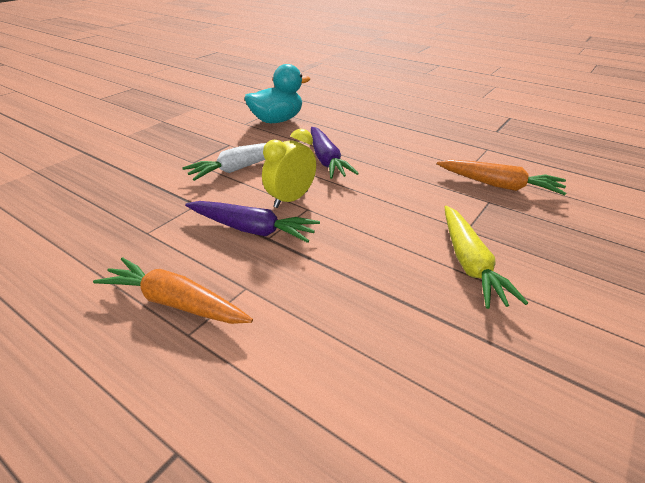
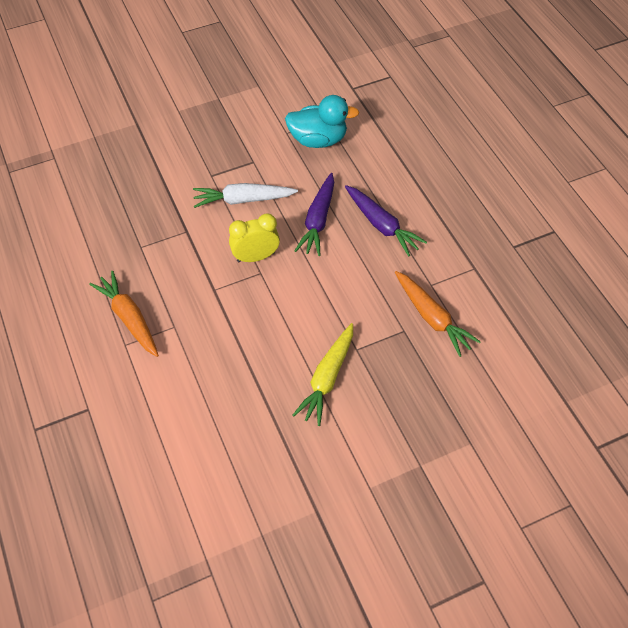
camera: 30 degrees right, 20 degrees up
(252, 229) = (208, 276): purple carrot -> purple carrot (381, 225)

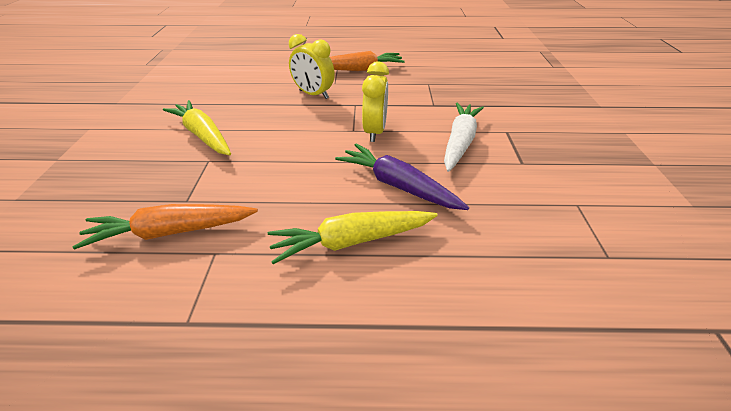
camera: 115 degrees right, 15 degrees down
(210, 332) = (313, 94): none -> yellow clock
(318, 140) = (557, 232): turquoise duck -> none
(381, 225) = (352, 241): purple carrot -> yellow carrot

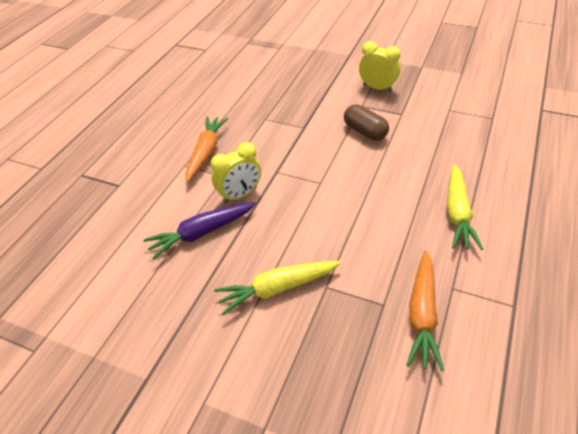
camera: 65 degrees left, 5 degrees up
(375, 132) = (329, 171): yellow clock -> yellow clock (377, 88)
(397, 185) = (406, 177): purple carrot -> purple carrot (202, 233)
(459, 142) = (365, 132): white carrot -> brown capsule

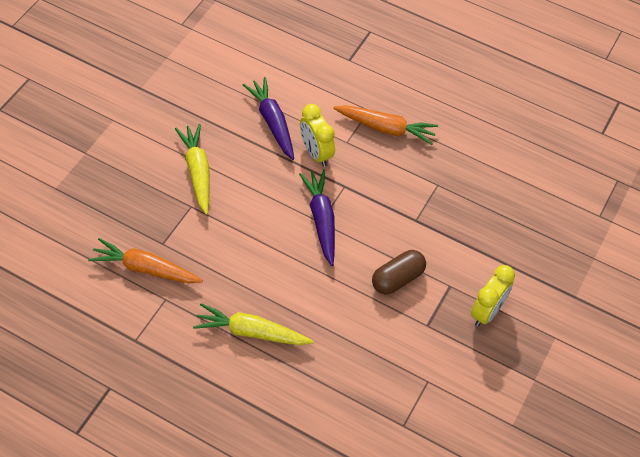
camera: 90 degrees right, 10 degrees up
(318, 182) = (321, 220): none -> purple carrot

